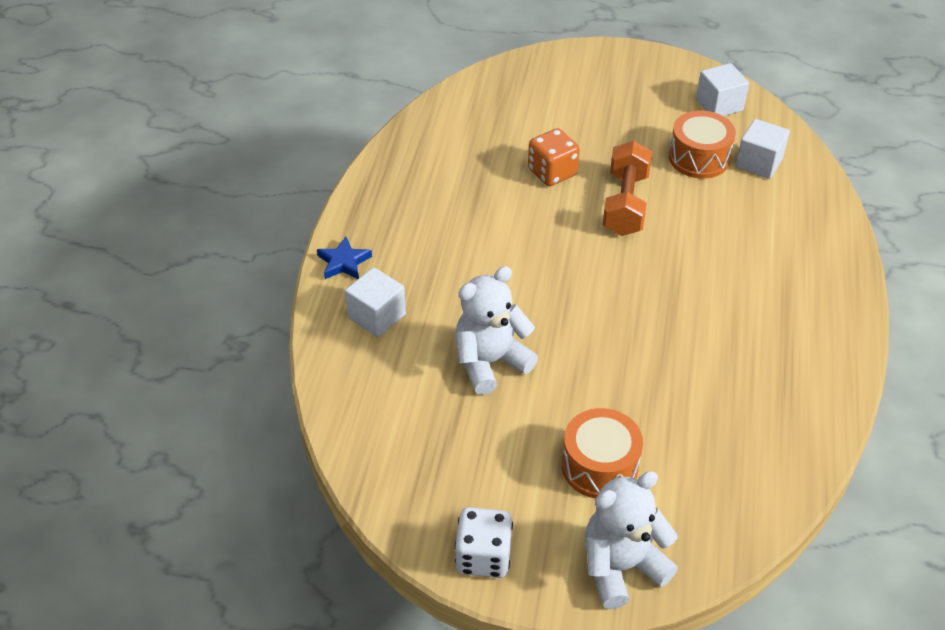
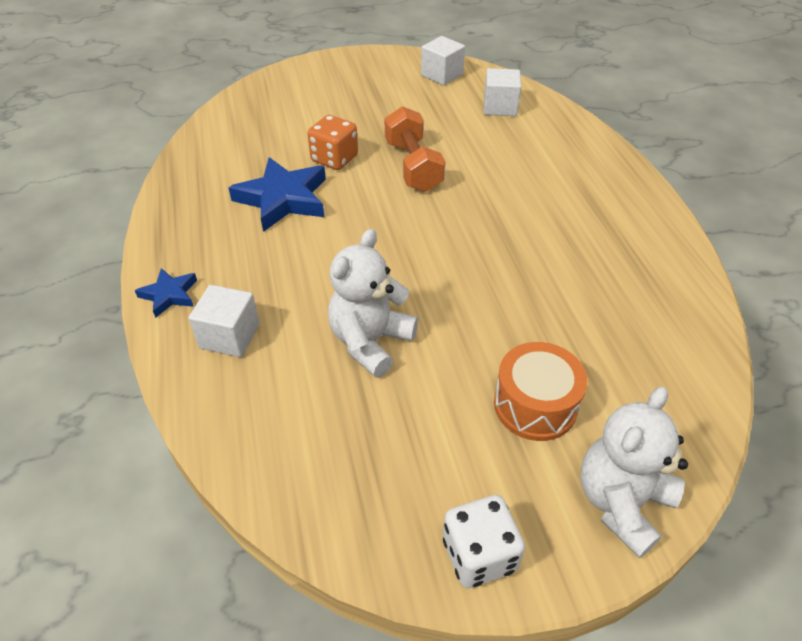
camera: 25 degrees left, 0 degrees up
(482, 201) = (283, 199): none -> blue star
(699, 158) = (451, 116): orange drum -> none

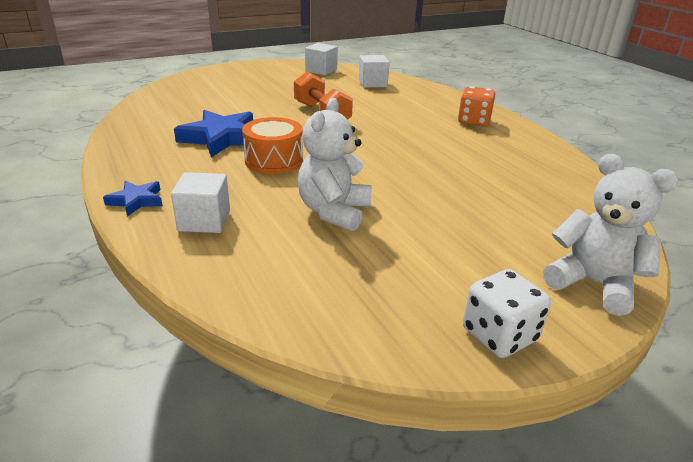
camera: 15 degrees left, 15 degrees down
(334, 159) = (256, 115): orange dice -> orange dice (473, 121)
(535, 405) = (490, 234): orange drum -> orange drum (274, 160)
(621, 502) = (593, 284): white teddy bear -> white teddy bear turned 105 degrees clockwise

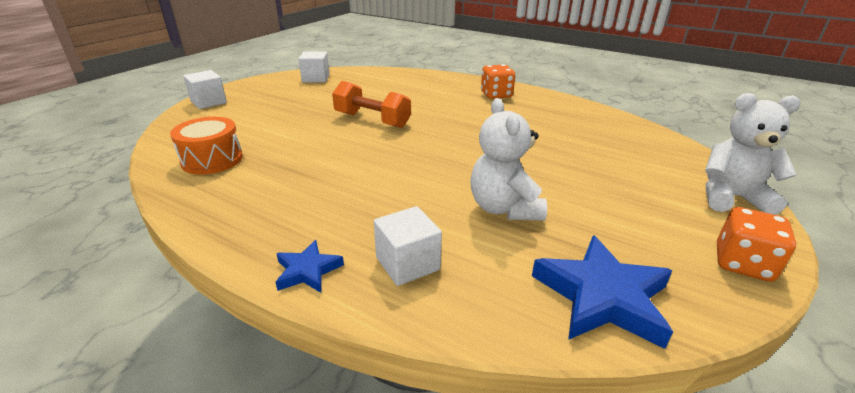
camera: 30 degrees left, 0 degrees up
(221, 138) = (308, 170): blue star -> blue star (602, 297)
(274, 160) = (389, 177): orange drum -> orange drum (212, 160)
(372, 83) = (377, 80): white cube -> white cube (208, 102)
(499, 335) = (742, 263): white dice -> orange dice

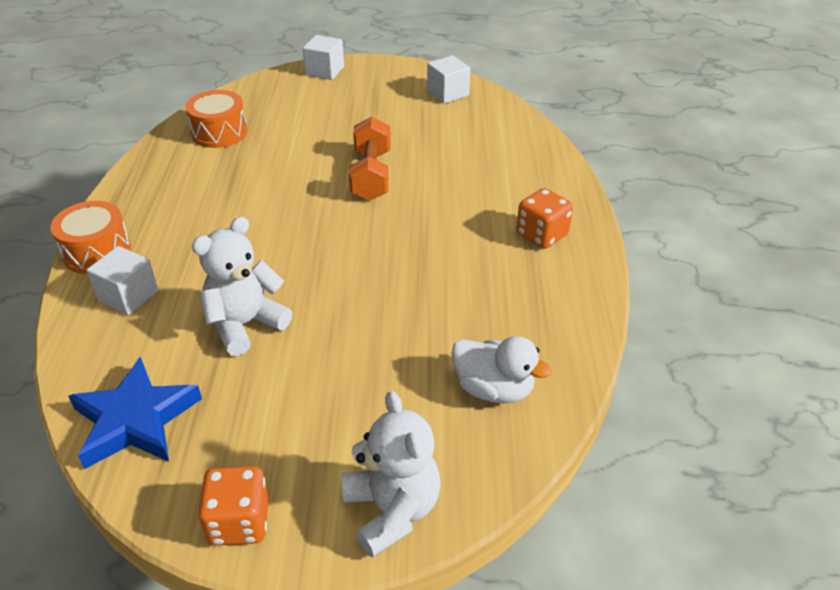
camera: 60 degrees right, 10 degrees up
(308, 270) = (97, 252): blue star -> orange drum
(627, 141) = (493, 389): none -> white duck

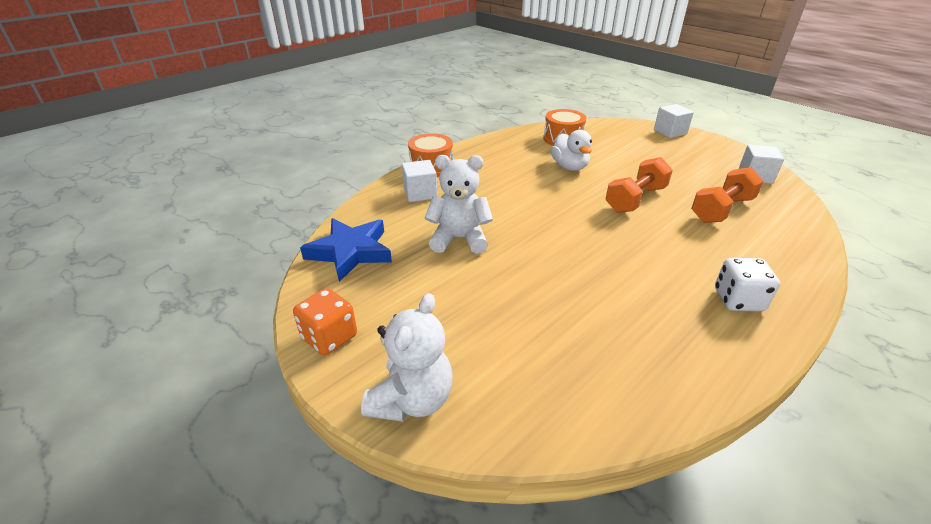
camera: 45 degrees right, 5 degrees down
(453, 147) = (721, 209): none -> orange dumbbell
(493, 389) = (572, 377): white duck -> white duck (569, 167)
(542, 235) = (738, 300): orange dice -> white dice

